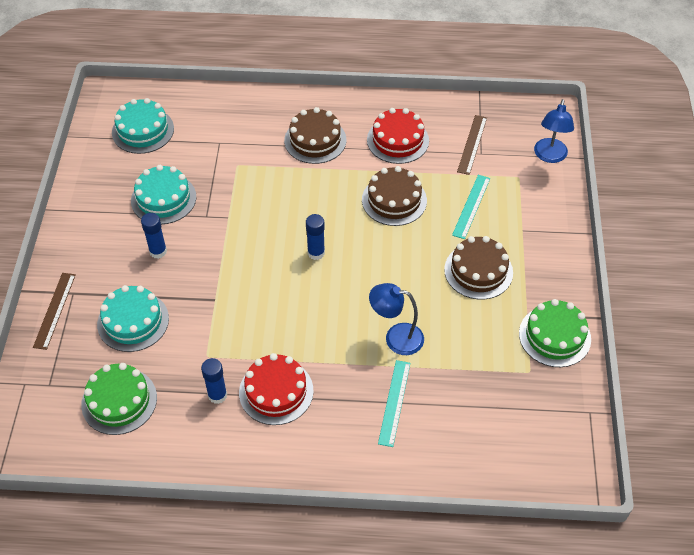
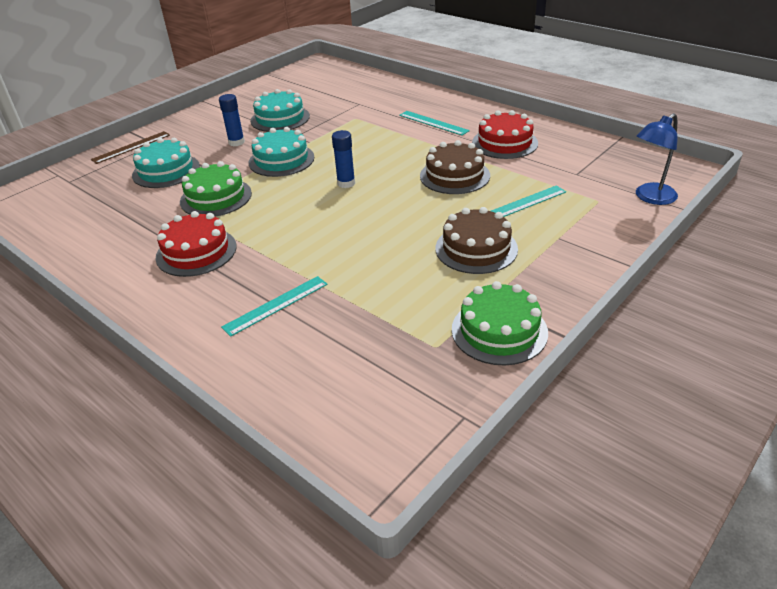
camera: 40 degrees right, 15 degrees down
(119, 401) = (92, 208): green cake -> green cake (216, 197)
(143, 130) = (316, 84): turquoise cake -> turquoise cake (281, 160)
(217, 395) = (154, 234): blue glue stick -> none
(315, 140) = (433, 123): brown cake -> turquoise ruler
(396, 337) = (338, 261): blue lamp -> none
(472, 144) = (574, 166): brown ruler -> none

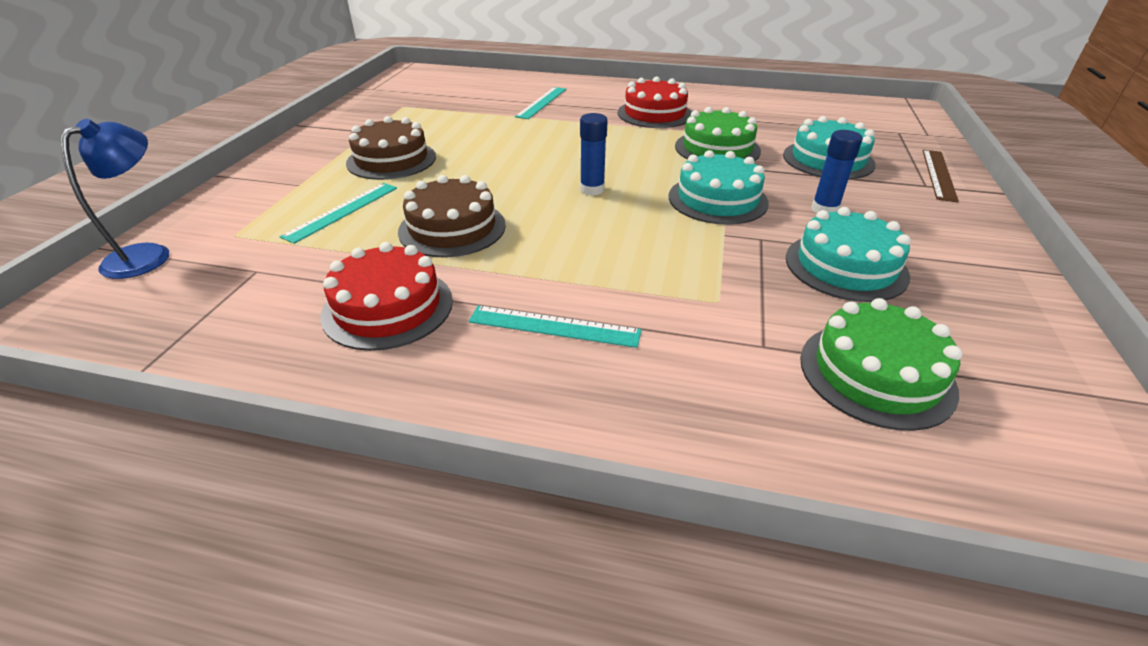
camera: 150 degrees right, 0 degrees up
(499, 331) = (356, 119): green cake -> green cake (876, 374)

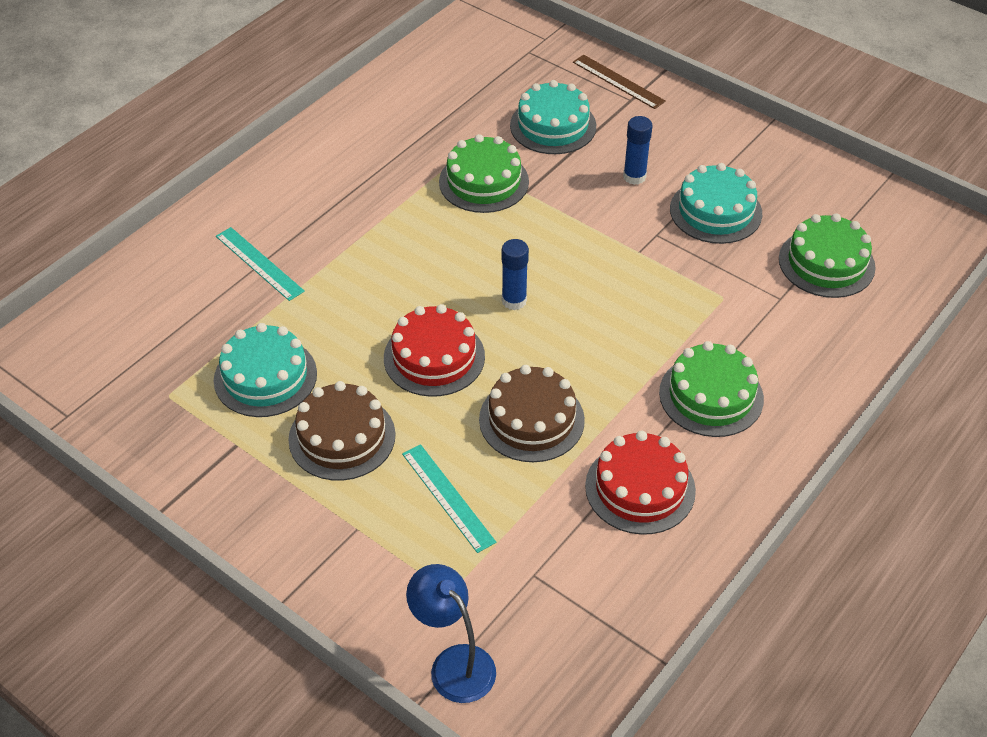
camera: 65 degrees left, 10 degrees up
(554, 326) = (711, 395): turquoise ruler -> green cake
(654, 114) = (366, 186): red cake -> red cake (434, 357)
(717, 199) = (582, 229): turquoise cake -> turquoise cake (265, 377)

